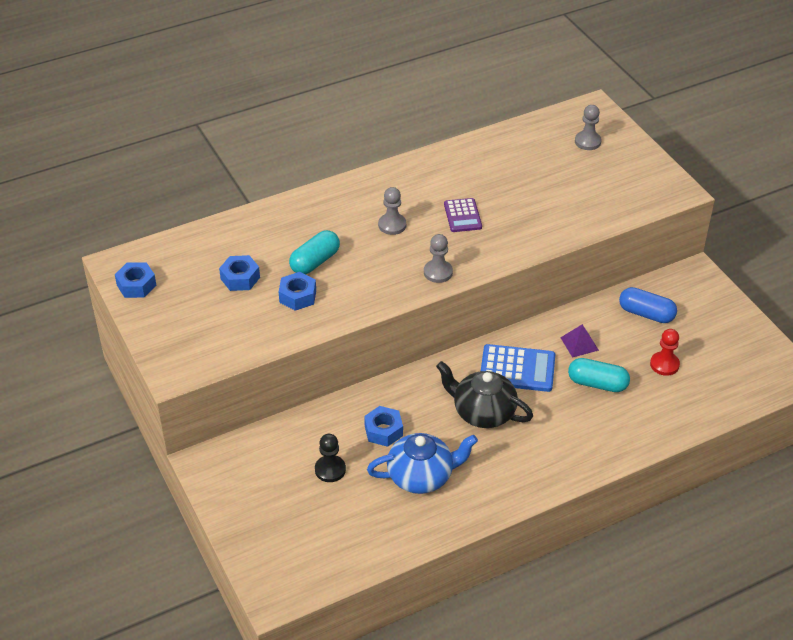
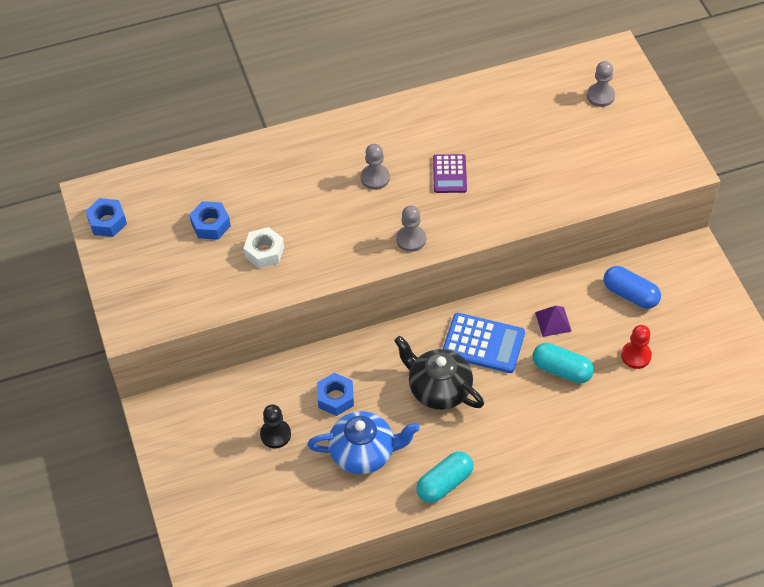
camera: 10 degrees right, 10 degrees up
(297, 296) = (264, 252): blue nut -> white nut
(315, 262) = (289, 213): turquoise capsule -> turquoise capsule (444, 483)

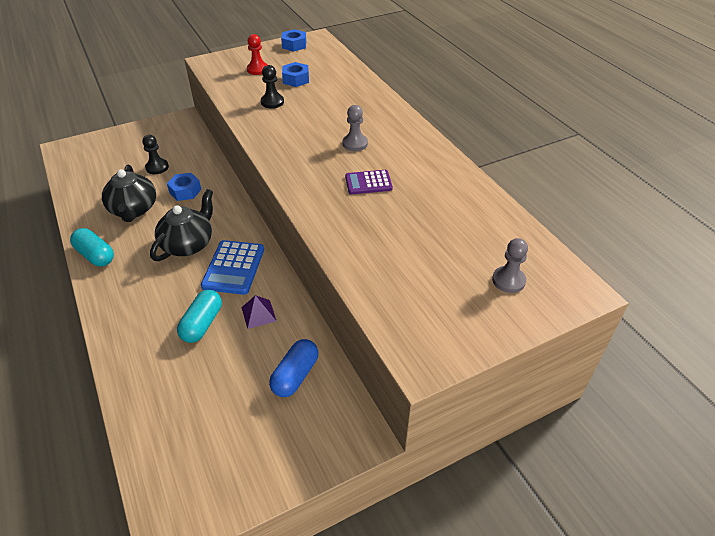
camera: 80 degrees right, 10 degrees down
(264, 252) = (272, 102): white nut -> black pawn
(363, 452) = (134, 209): blue teapot -> black teapot
(411, 239) = (290, 167): grey pawn -> none
(636, 356) = (216, 384): red pawn -> red pawn (257, 69)

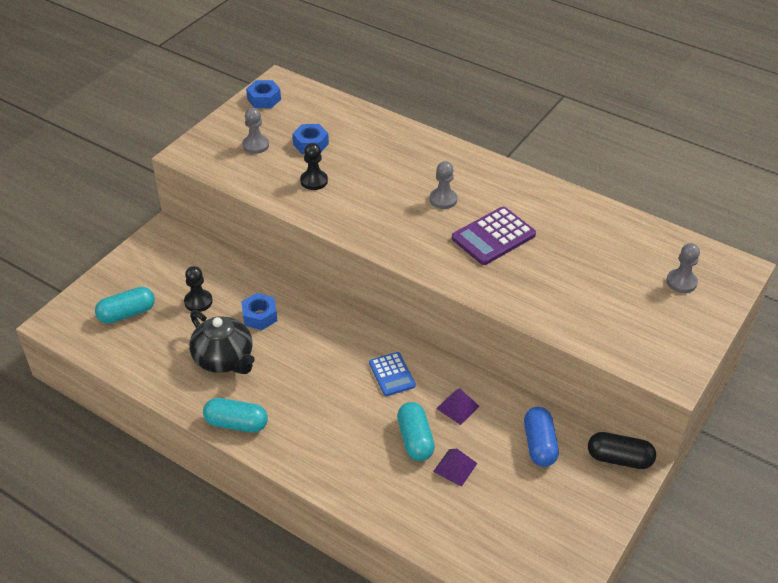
camera: 30 degrees left, 0 degrees up
(107, 159) = (127, 314): none -> turquoise capsule
(188, 244) = (322, 371): black teapot -> none
(210, 360) = (455, 467): none -> purple pyramid
(233, 267) = (392, 374): blue calculator -> blue calculator, size x0.64
(257, 69) = (255, 145): red pawn -> grey pawn
(354, 423) = (619, 459): none -> black capsule
(368, 183) = (493, 236): purple calculator -> purple calculator, size x1.56

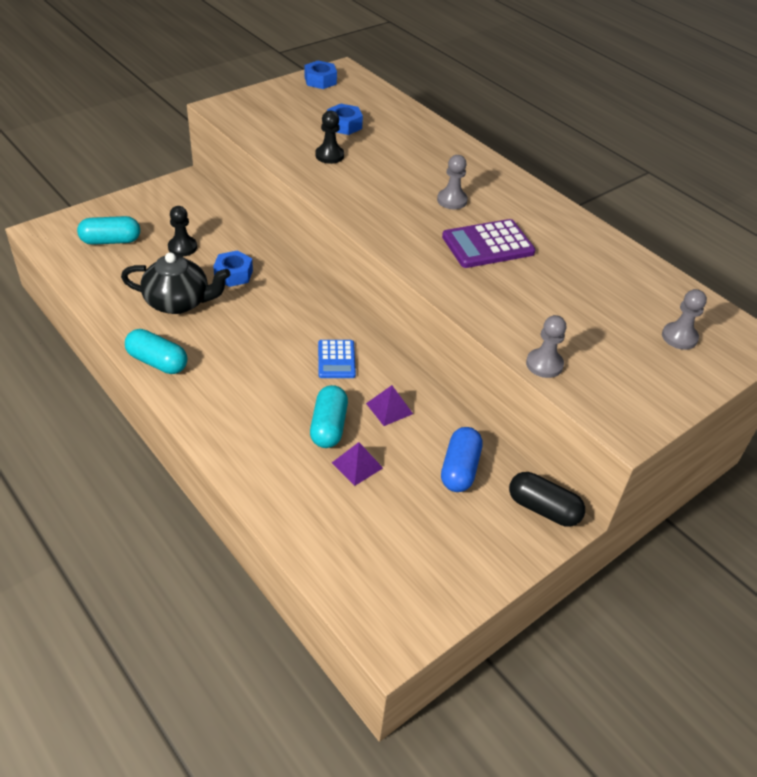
camera: 15 degrees right, 0 degrees up
(224, 359) = (178, 302): black teapot -> black teapot turned 60 degrees counterclockwise
(255, 145) = (290, 115): grey pawn -> grey pawn (544, 364)

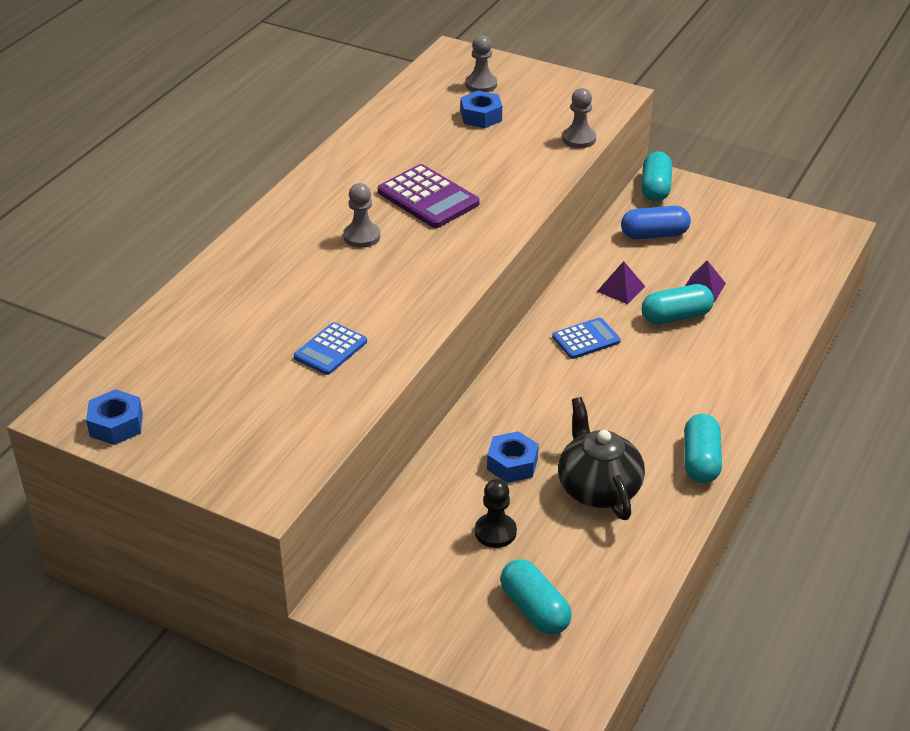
camera: 110 degrees left, 5 degrees down
(329, 155) = (330, 349): black pawn -> blue calculator
(344, 125) = (241, 361): blue nut -> blue nut (481, 116)
(543, 509) = (655, 188): black capsule -> turquoise capsule

